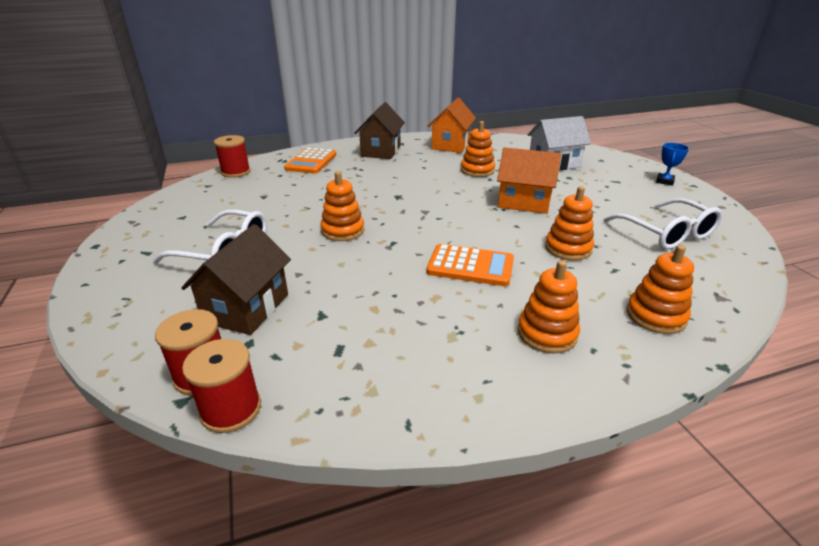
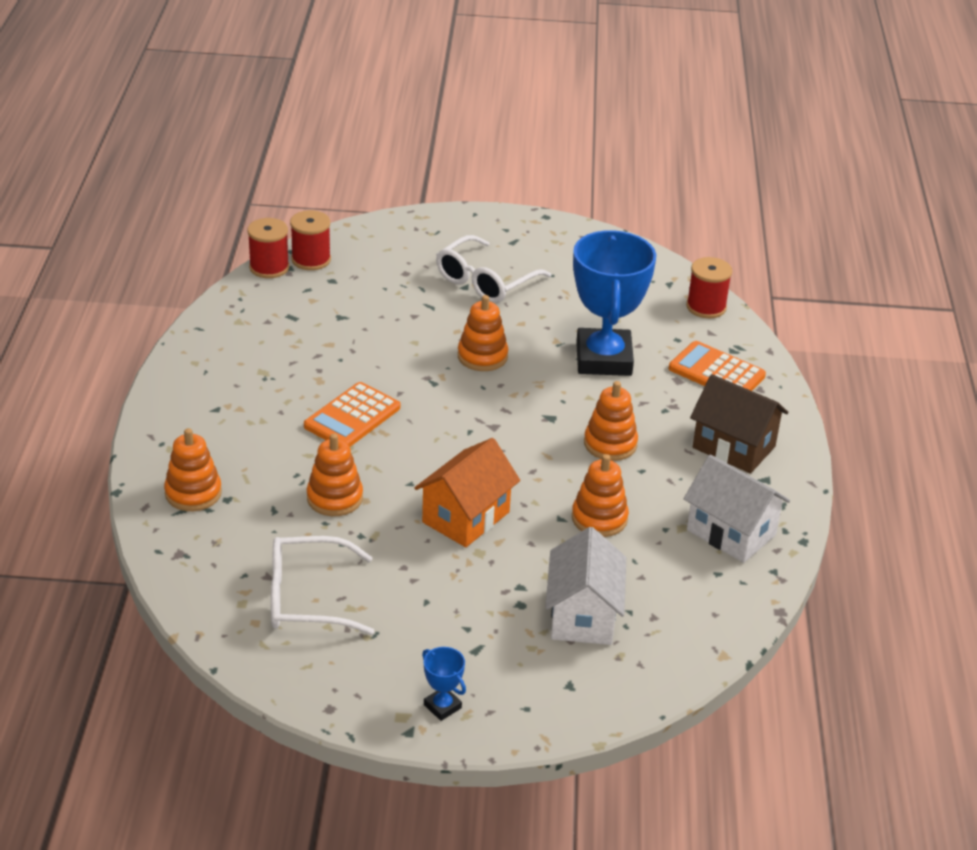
camera: 110 degrees right, 5 degrees up
(247, 308) = (378, 284): brown house -> none
(317, 191) = (603, 359): none -> blue trophy
(451, 145) = (731, 532): orange house -> white house
(547, 333) = (225, 420): orange stacking toy -> orange stacking toy (610, 444)

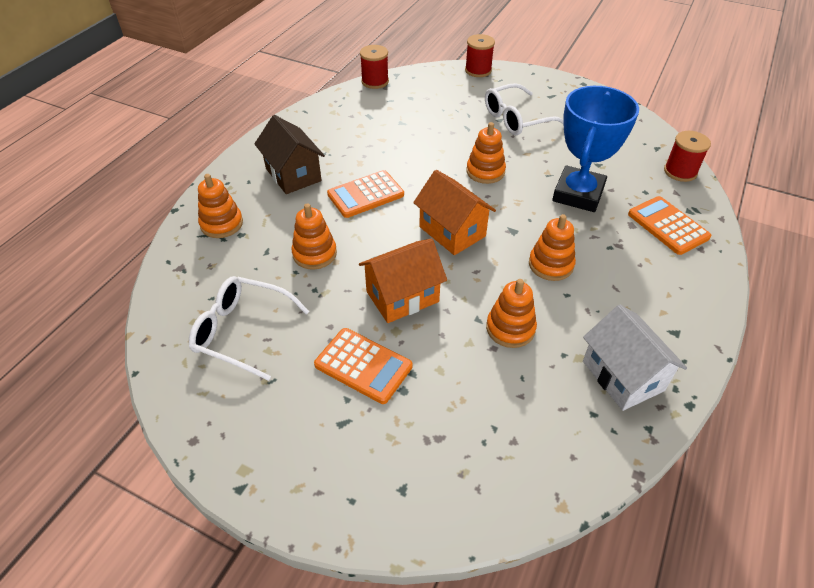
camera: 25 degrees right, 10 degrees up
(311, 259) = (405, 82): red spool -> red spool (478, 70)
(442, 706) = (282, 472): blue trophy -> none
(465, 594) = (363, 366): none -> orange calculator
(482, 435) = (452, 231): none -> orange house
(582, 616) = (450, 419): white house -> none
(733, 447) = (657, 294): brown house -> brown house (293, 175)

